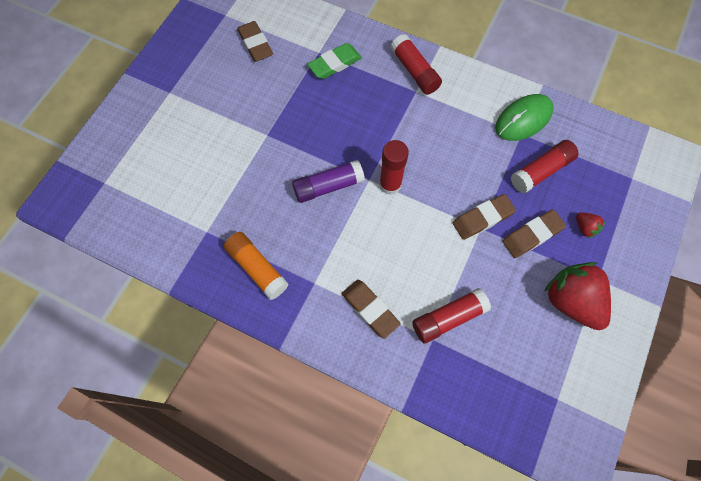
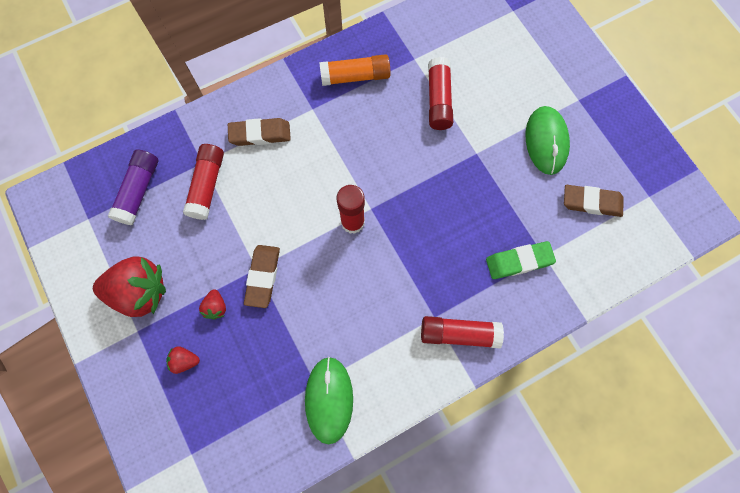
camera: 125 degrees right, 5 degrees up
(223, 95) = (546, 141): none -> green mouse
(328, 186) = (388, 171): purple glue stick -> purple glue stick (138, 191)
(335, 64) = (519, 261): green eraser -> green eraser turned 75 degrees clockwise
(532, 235) = (216, 307): brown eraser -> red strawberry
(541, 171) = (265, 368): red glue stick -> red glue stick (438, 100)

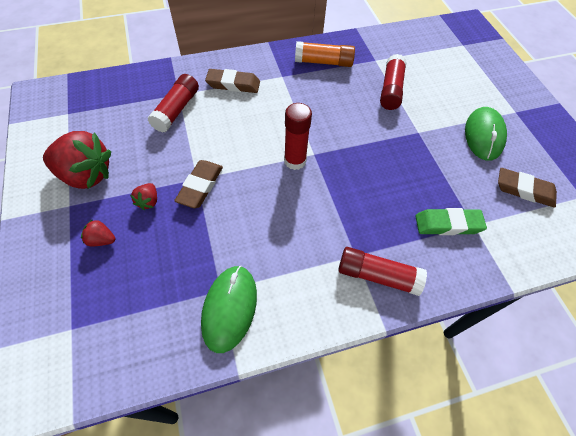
camera: 10 degrees right, 15 degrees down
(138, 191) = (118, 103): purple glue stick -> none

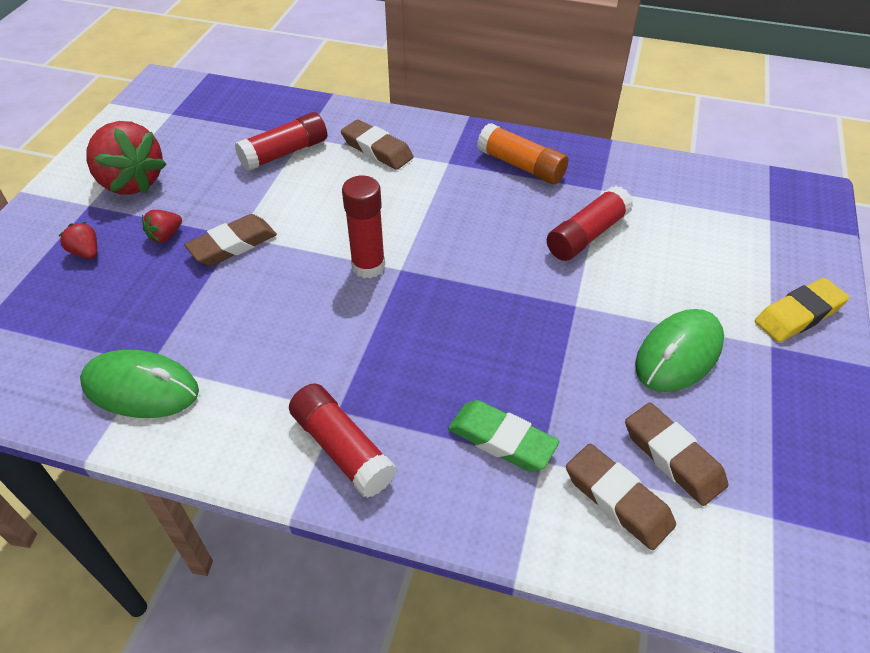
camera: 35 degrees right, 10 degrees down
(229, 308) = (141, 388): green mouse -> green mouse turned 60 degrees clockwise
(513, 90) = (798, 314): none -> yellow eraser
(520, 225) = (617, 500): none -> brown eraser

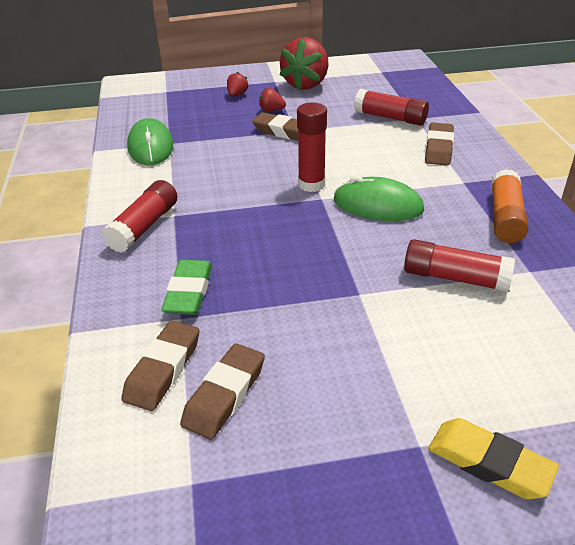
camera: 65 degrees right, 10 degrees down
(678, 354) = (351, 373): green mouse -> green mouse (378, 205)

